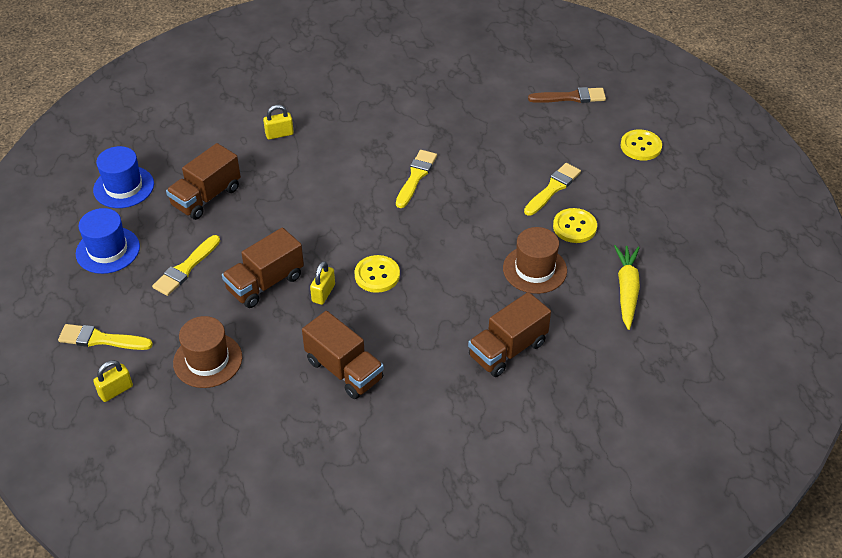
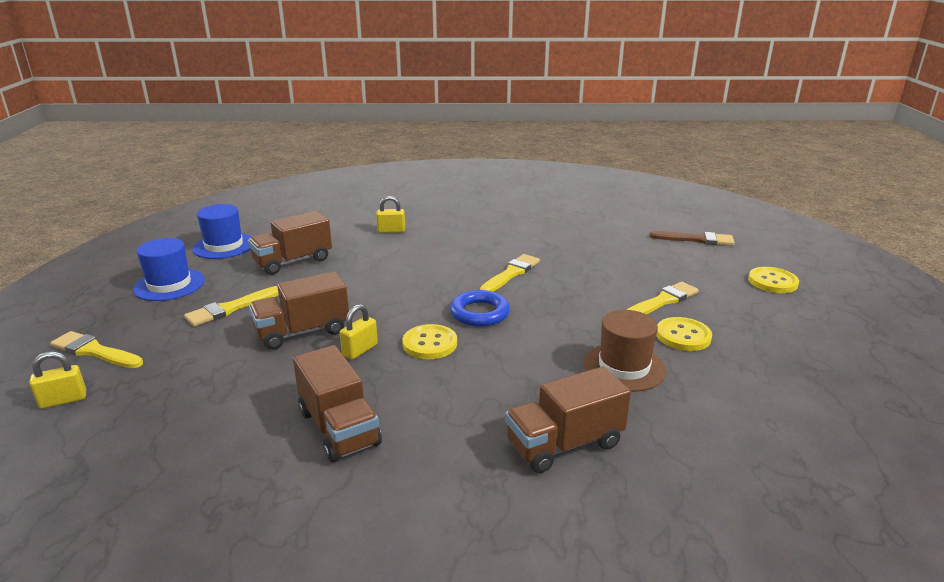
camera: 15 degrees right, 20 degrees down
(207, 360) = (187, 389): brown hat -> none
(405, 232) = (479, 313): none -> blue ring
(627, 290) = (746, 406): yellow carrot -> none

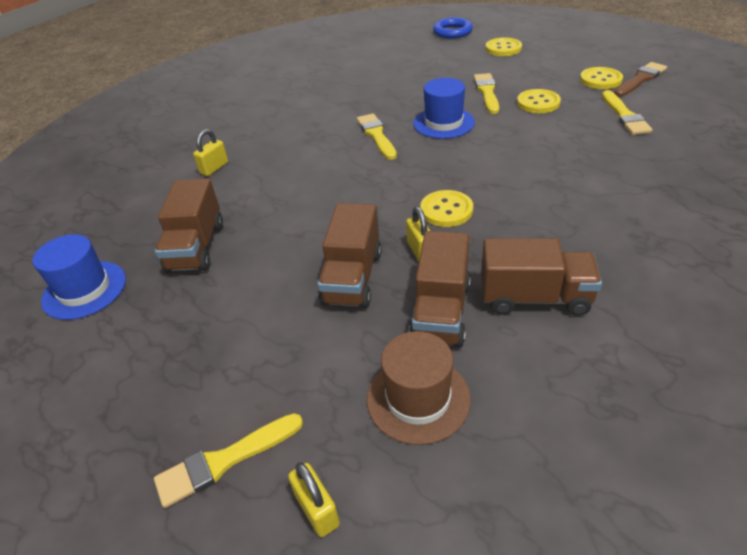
camera: 50 degrees left, 15 degrees up
(63, 400) = (317, 510): yellow padlock -> yellow padlock turned 45 degrees counterclockwise
(169, 285) = (127, 358): blue hat -> blue hat (443, 123)
(231, 308) = (248, 317): yellow brush -> yellow brush (624, 115)
(479, 313) = (423, 170): blue ring -> blue ring (452, 32)
(564, 444) = (629, 195): brown truck -> brown truck (441, 311)
(624, 367) = (556, 138): brown hat -> brown hat (418, 398)
(695, 239) = (417, 48): brown brush -> brown brush (640, 79)
(799, 361) = (600, 80): none -> yellow button

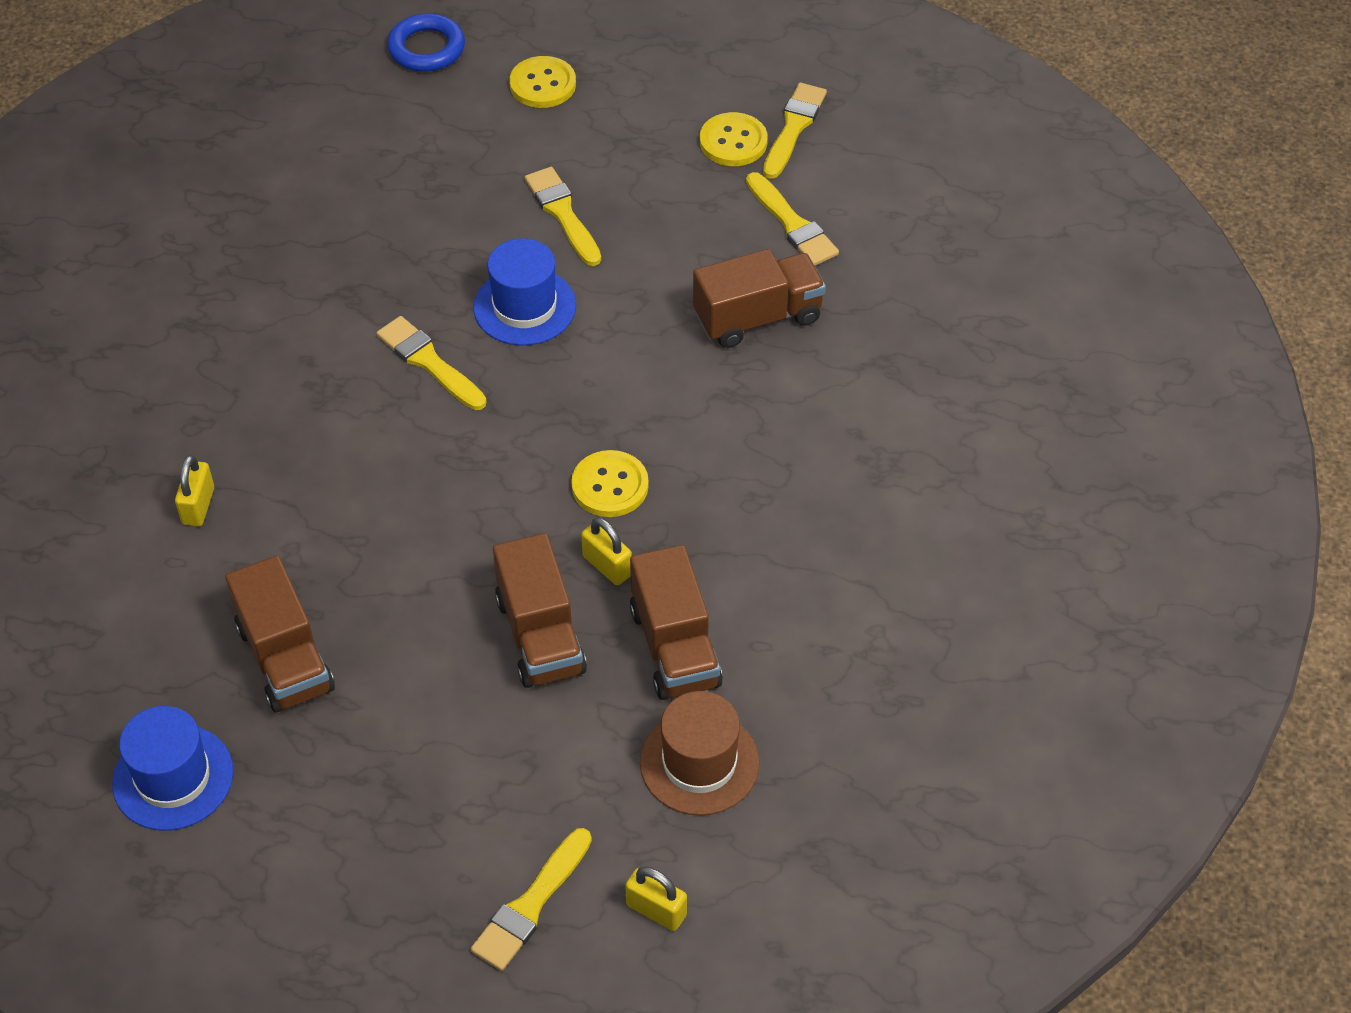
camera: 30 degrees left, 10 degrees up
(534, 297) = (775, 591): brown truck -> brown truck (757, 317)
(538, 103) = (655, 223): yellow button -> none
(640, 79) = (793, 128): brown brush -> yellow brush

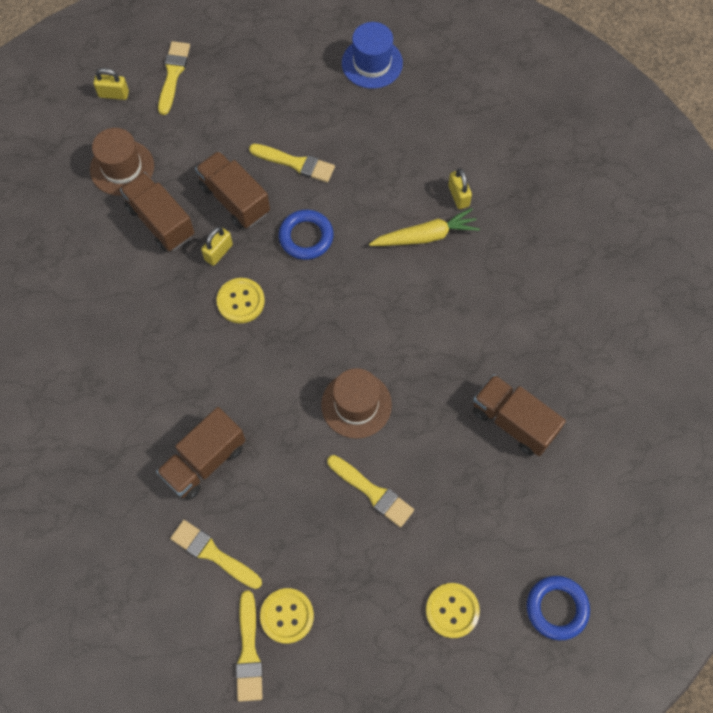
camera: 155 degrees right, 15 degrees up
(285, 658) = (357, 136): brown truck -> brown truck (513, 422)
(288, 470) = (425, 236): none -> yellow carrot
(429, 362) = (390, 338): yellow brush -> yellow brush (295, 163)
(463, 536) = (306, 237): none -> blue ring
(524, 306) = (356, 404): blue hat -> brown hat
(607, 566) = (218, 252): yellow padlock -> yellow padlock turned 75 degrees counterclockwise

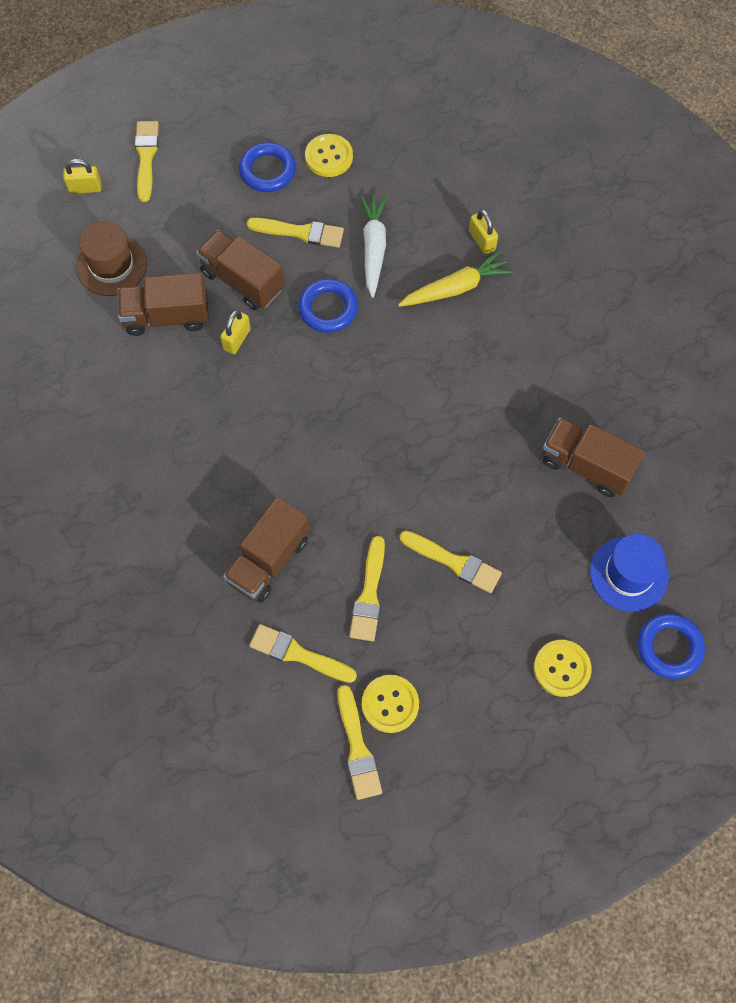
camera: 10 degrees left, 0 degrees up
(160, 222) = (166, 316): brown truck -> brown truck turned 45 degrees counterclockwise
(241, 301) = (272, 387): yellow button -> yellow button (329, 157)
(278, 103) = (267, 170): none -> blue ring
(289, 508) = (369, 594): none -> yellow brush
(356, 404) = (418, 475): brown hat -> none
(358, 188) = (373, 248): none -> white carrot
(372, 63) = (360, 114): blue hat -> blue hat (629, 574)

